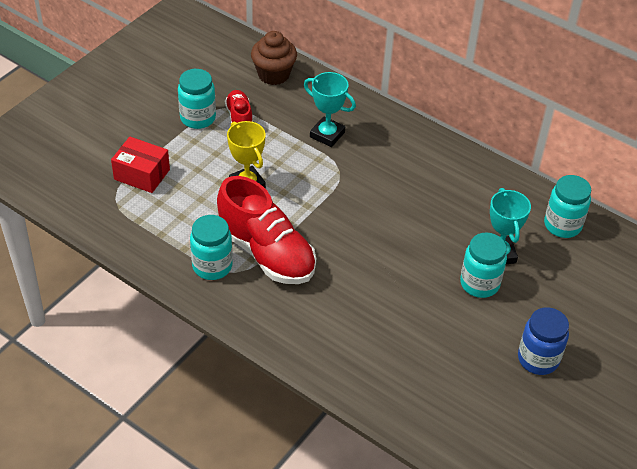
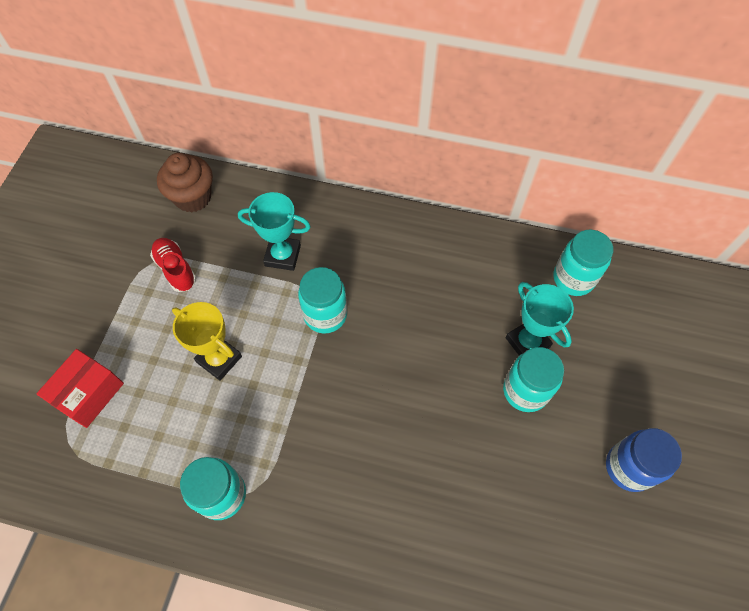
camera: 20 degrees left, 15 degrees up
(142, 174) = (89, 394): red box -> red box turned 60 degrees counterclockwise
(198, 118) = (128, 288): turquoise jar -> turquoise jar (325, 315)
(266, 252) = (278, 447): red shoe -> none

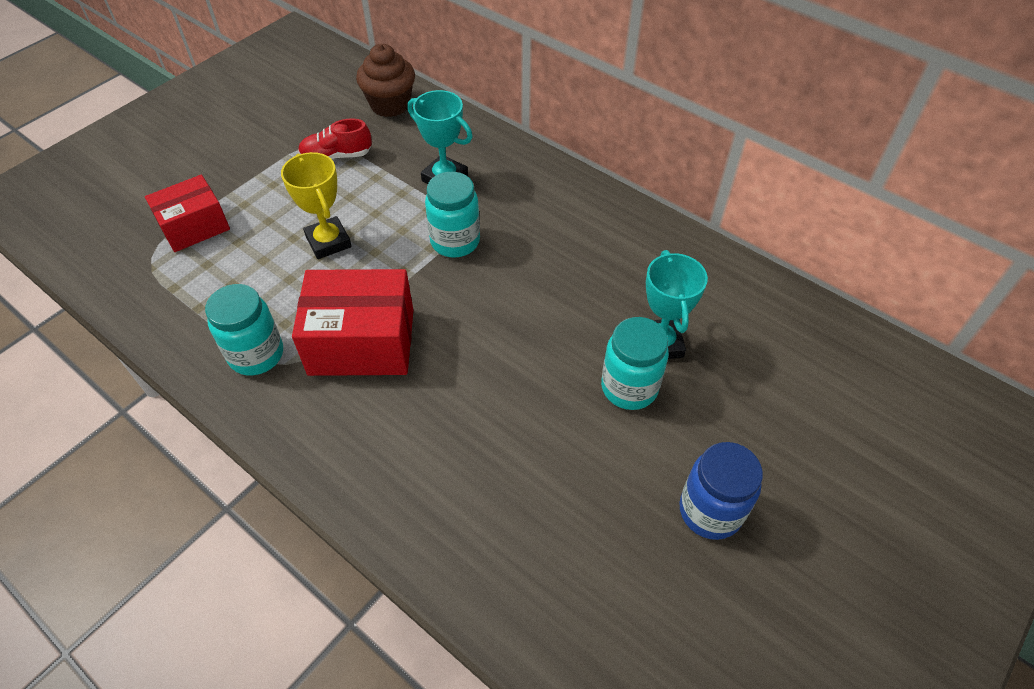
camera: 25 degrees right, 10 degrees down
(176, 269) = (336, 156): red shoe -> red shoe turned 90 degrees counterclockwise
(302, 442) = (362, 342): none -> red box
(573, 278) = (750, 303): turquoise jar -> none

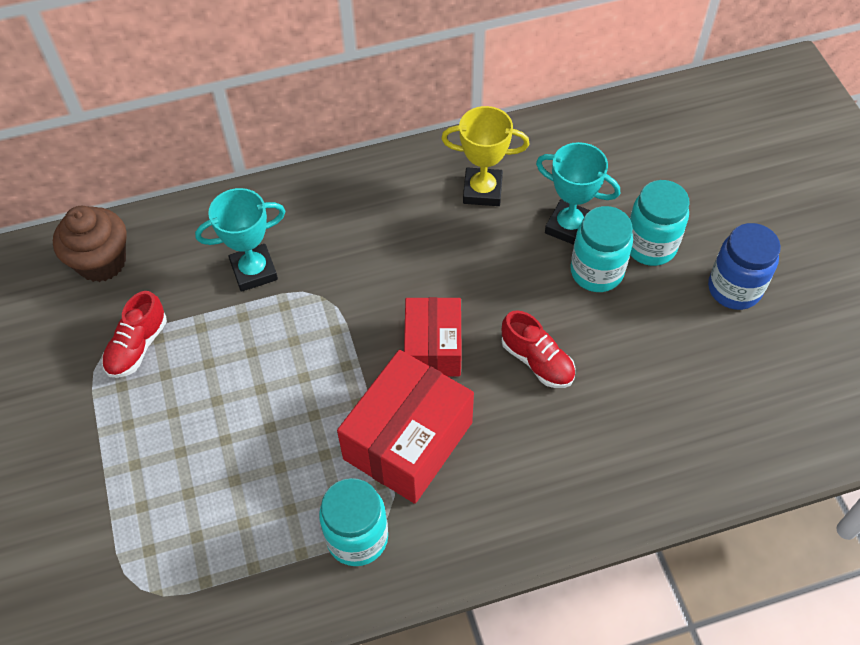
camera: 55 degrees left, 5 degrees up
(194, 226) = (128, 526): red box -> red box (433, 347)
(328, 242) = (257, 410): yellow trophy -> yellow trophy (482, 190)
(455, 241) = (344, 306): turquoise jar -> turquoise jar (650, 246)
(500, 390) = (537, 361): none -> red shoe

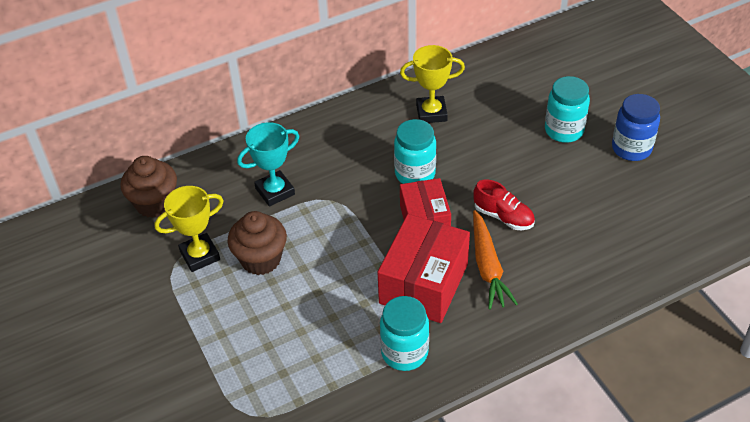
camera: 10 degrees left, 10 degrees down
(137, 346) = (200, 255): red shoe -> yellow trophy
(211, 366) = (261, 259): none -> brown cupcake
(497, 432) = (488, 267): none -> orange carrot
(569, 226) = (501, 127): turquoise trophy -> none
(596, 272) = (530, 153): turquoise jar -> turquoise jar (415, 174)

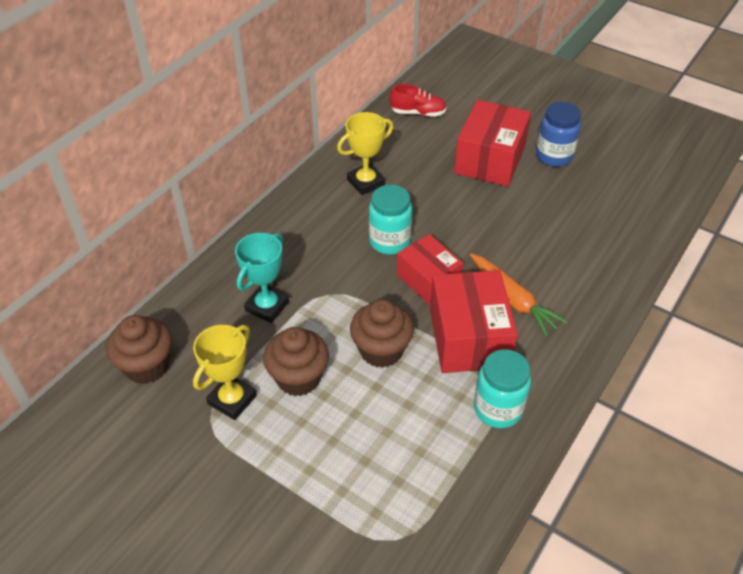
camera: 30 degrees left, 0 degrees up
(342, 264) = (381, 350): none -> brown cupcake
(503, 217) = (494, 250): red shoe -> red shoe (418, 113)
(564, 130) = (489, 159): turquoise jar -> red box

